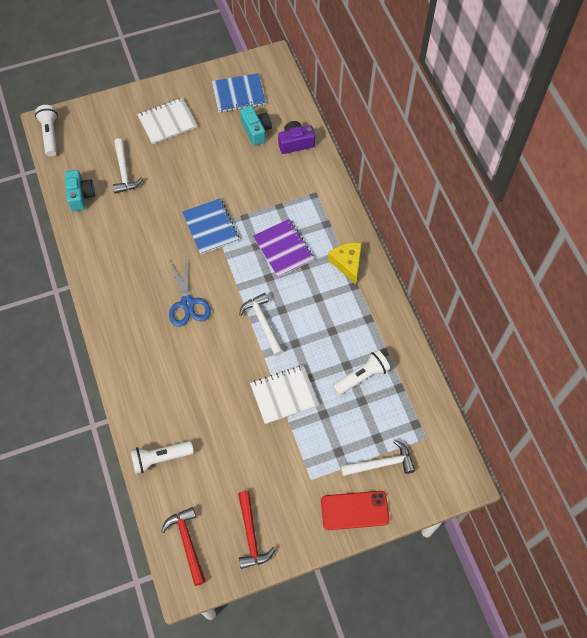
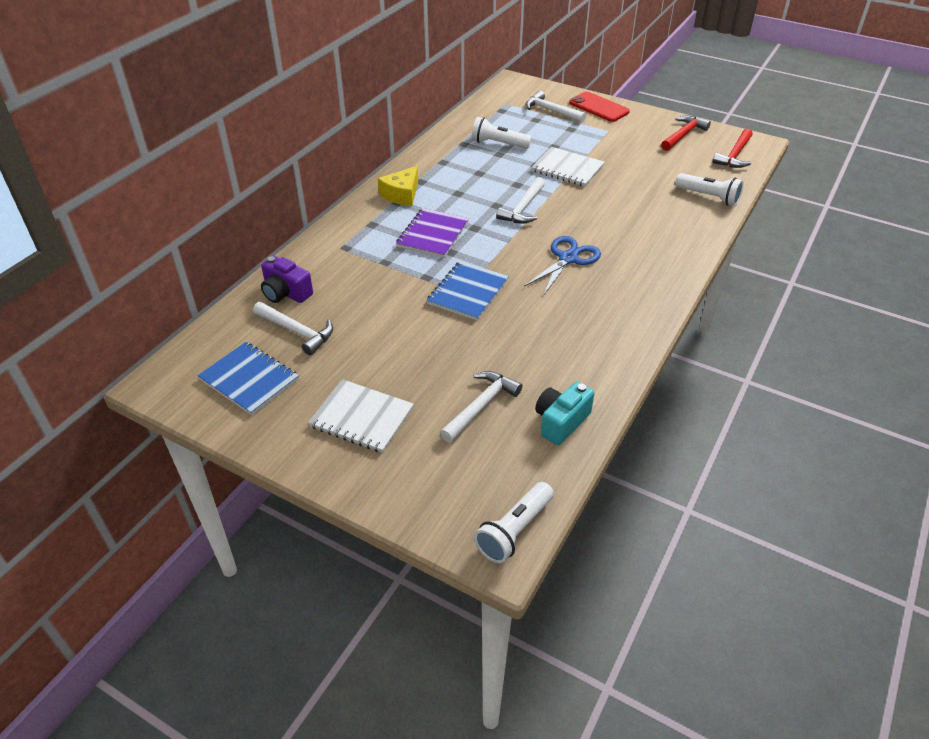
camera: 130 degrees left, 20 degrees down
(256, 130) = (297, 332): turquoise camera -> white hammer

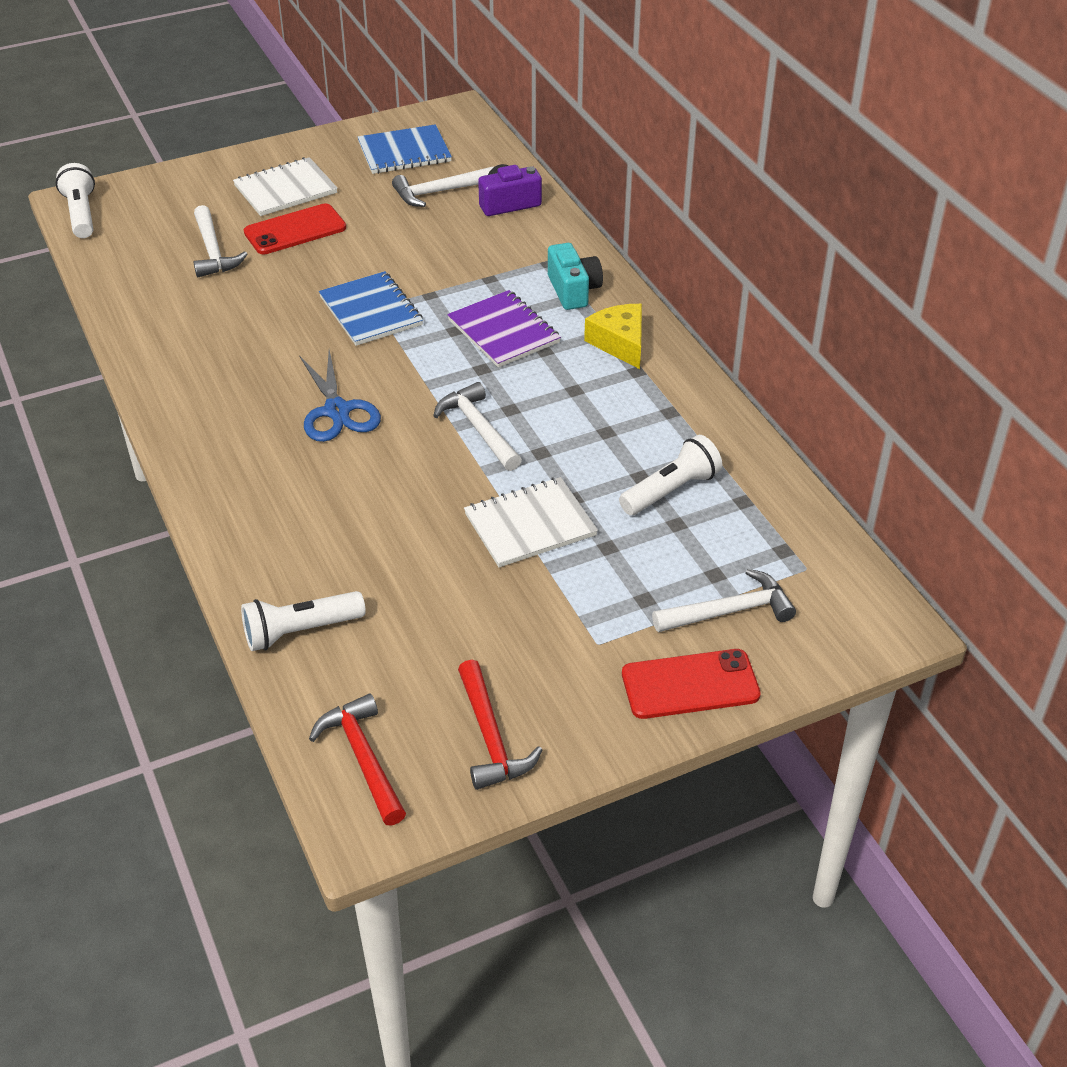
camera: 125 degrees right, 0 degrees up
(413, 378) = (295, 230): none -> red phone
(561, 421) = (136, 284): turquoise camera -> turquoise camera (573, 290)

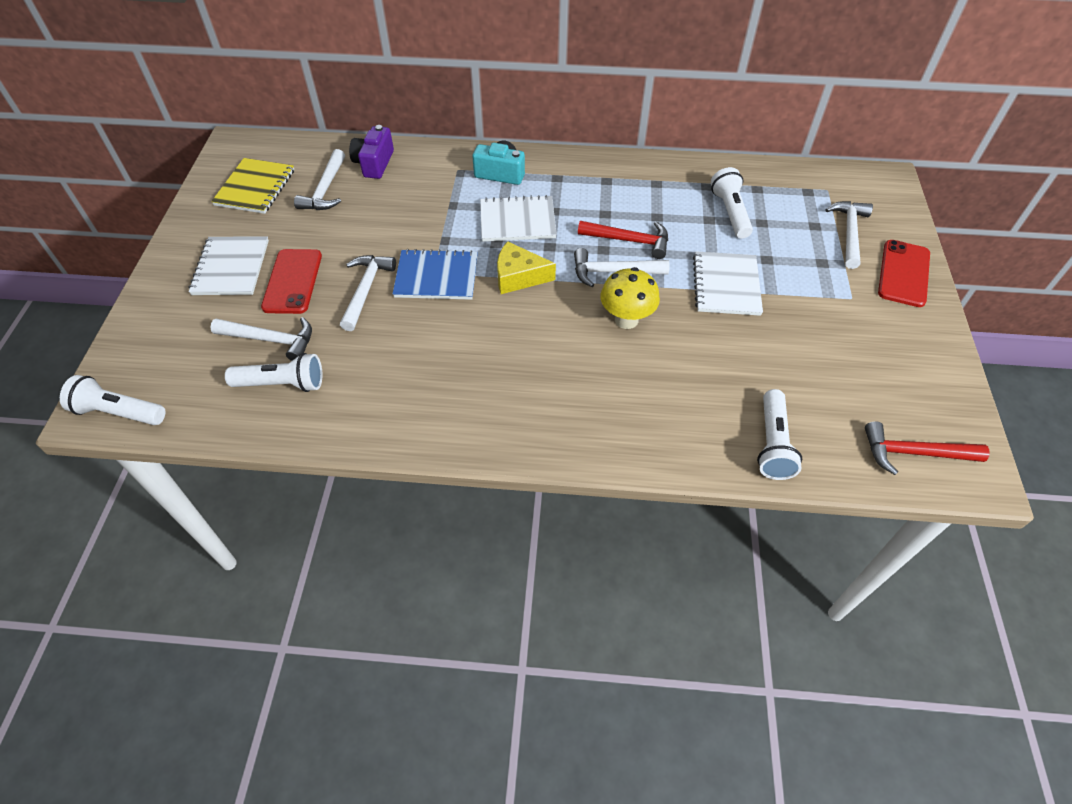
camera: 60 degrees left, 10 degrees up
(166, 280) = (282, 383): none -> white flashlight
(318, 276) = (366, 289): none -> white hammer
(337, 411) = (540, 337): blue scissors -> none
(404, 152) = (255, 188): blue notebook -> yellow notebook
(409, 463) = (626, 320): none -> yellow mushroom
(491, 737) = (916, 379): red hammer -> red hammer (629, 241)
(503, 331) = (517, 221): purple notebook -> white notebook
(620, 343) = (573, 176): yellow cheese -> yellow cheese (518, 277)

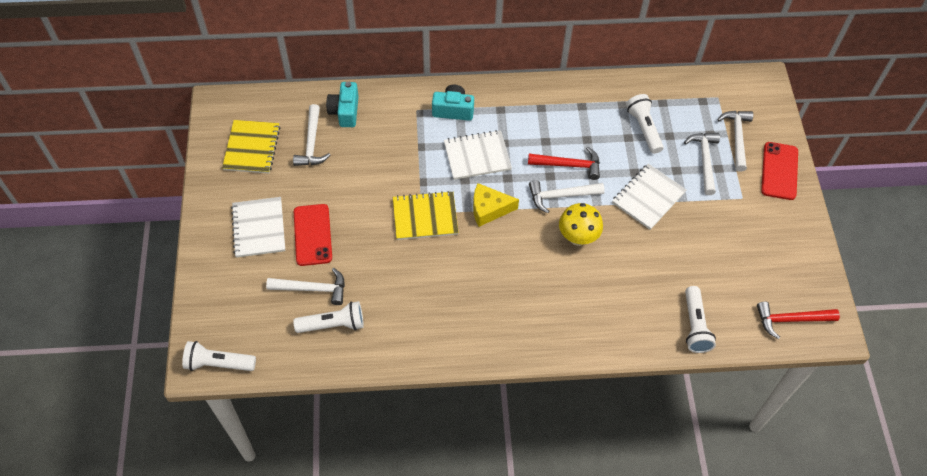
camera: 10 degrees left, 5 degrees up
(366, 289) = (373, 235): white hammer -> white hammer (704, 160)
(374, 163) = (345, 111): purple camera -> turquoise camera
(436, 277) = (425, 217): blue notebook -> yellow notebook
(726, 285) = (648, 197): white notebook -> white notebook turned 45 degrees clockwise

